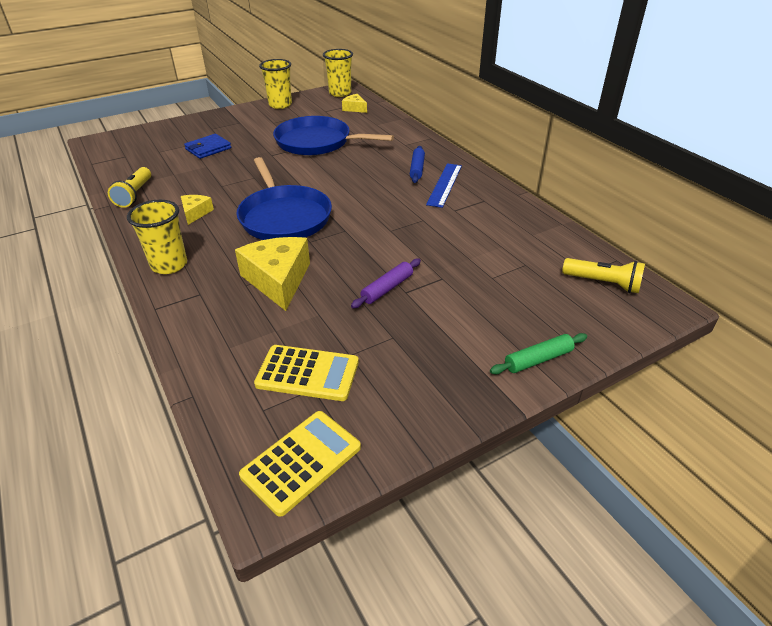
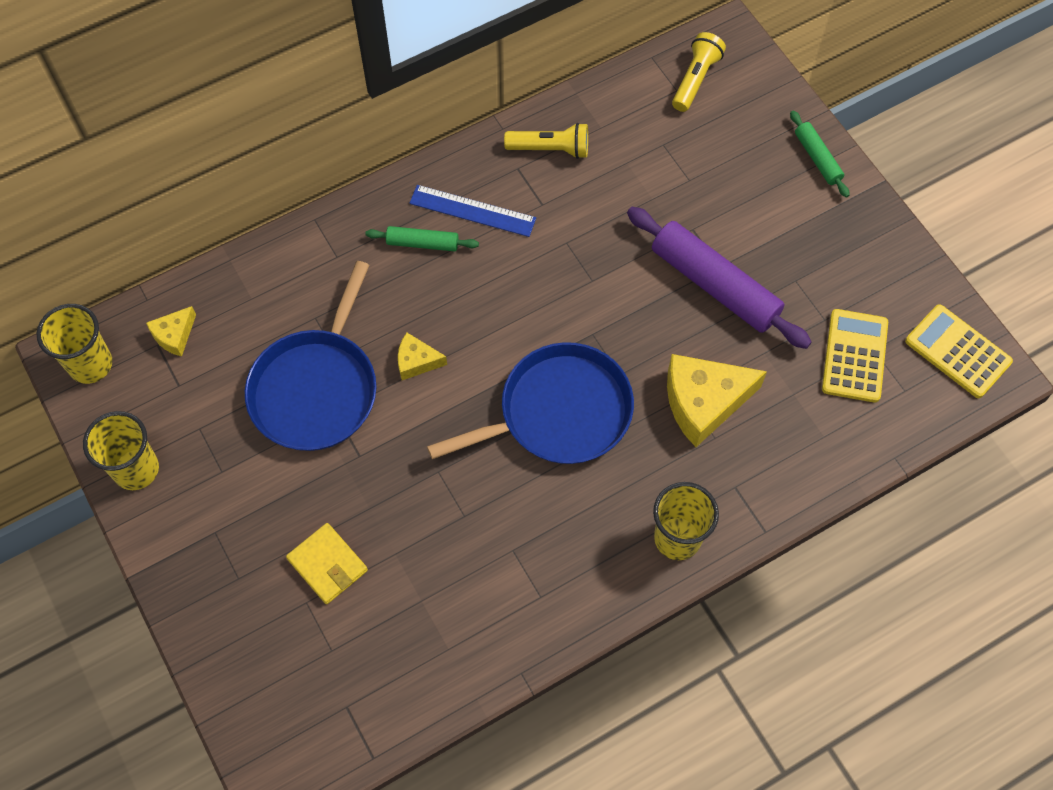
camera: 90 degrees left, 25 degrees up
(135, 195) = (490, 642): yellow flashlight -> yellow flashlight (551, 149)
(195, 213) = (547, 535): yellow cheese -> yellow cheese (416, 361)
(208, 149) = (327, 565): blue wallet -> yellow wallet
(387, 288) = (714, 284): purple rolling pin -> purple rolling pin, size x1.97
(417, 169) = (422, 243): blue rolling pin -> green rolling pin

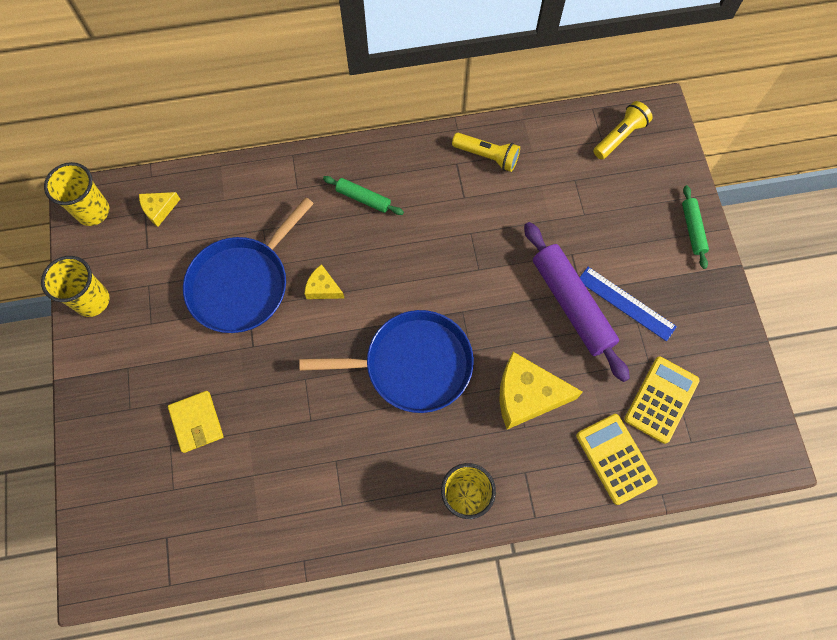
camera: 20 degrees right, 5 degrees up
(472, 211) = (410, 186): blue ruler -> blue ruler (626, 303)
(957, 351) = (747, 425): yellow calculator -> yellow calculator (615, 459)

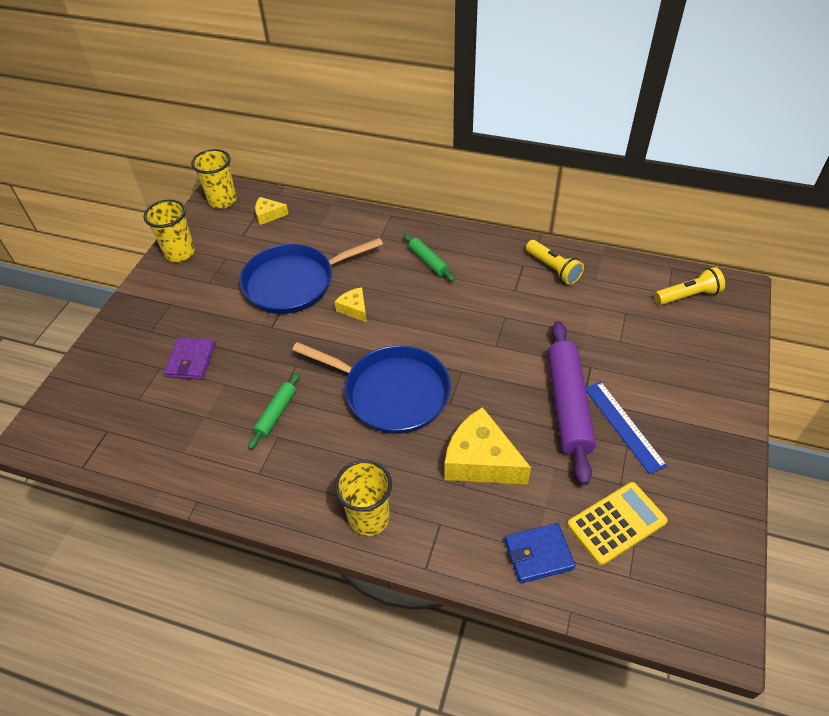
camera: 30 degrees right, 20 degrees down
(196, 422) = (191, 360): yellow wallet -> purple wallet
(615, 459) = (538, 554): yellow calculator -> blue wallet
(692, 229) = (726, 392): green rolling pin -> green rolling pin (276, 414)

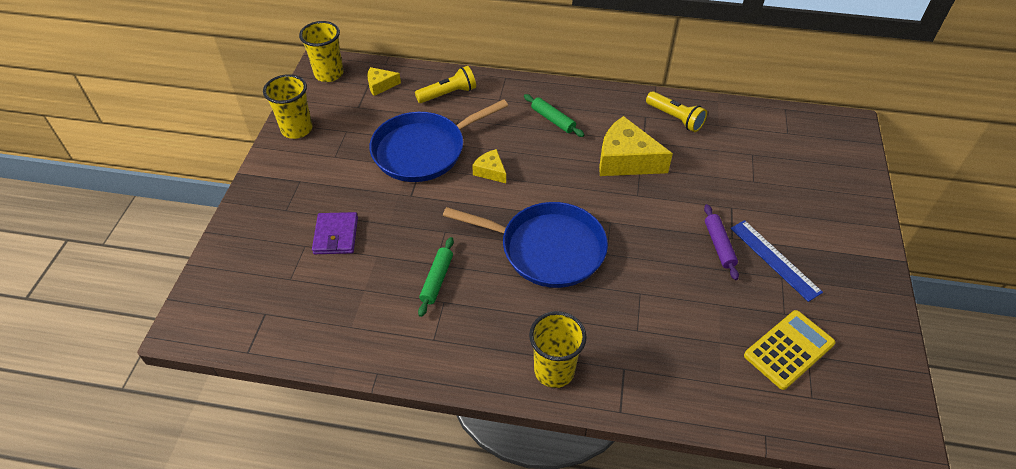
camera: 10 degrees left, 0 degrees up
(480, 460) = (649, 305): yellow cheese -> yellow cheese (626, 160)
(538, 554) = (723, 386): blue wallet -> none
(568, 405) = (719, 245): purple rolling pin -> purple rolling pin, size x0.51
(688, 295) = (806, 134): yellow flashlight -> yellow flashlight (448, 94)

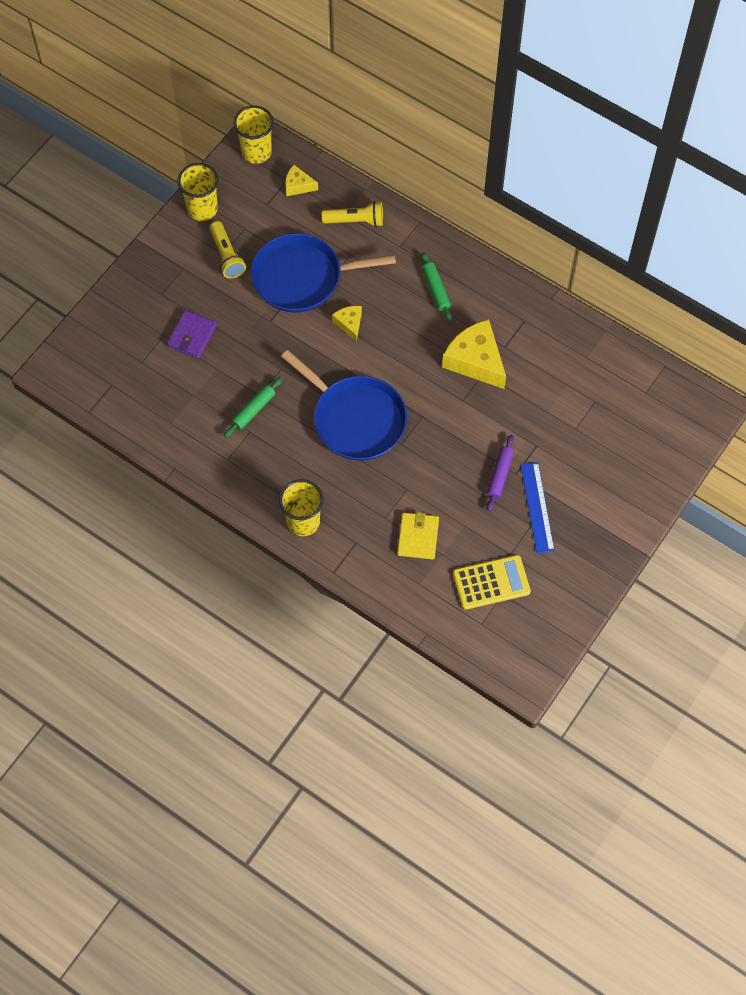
camera: 25 degrees right, 15 degrees up
(675, 118) = (551, 334): yellow flashlight -> yellow flashlight (227, 256)
(684, 335) = (418, 537): none -> yellow wallet

